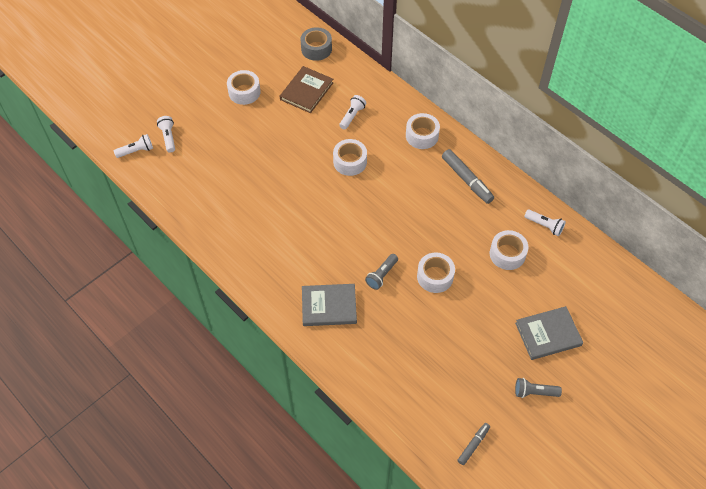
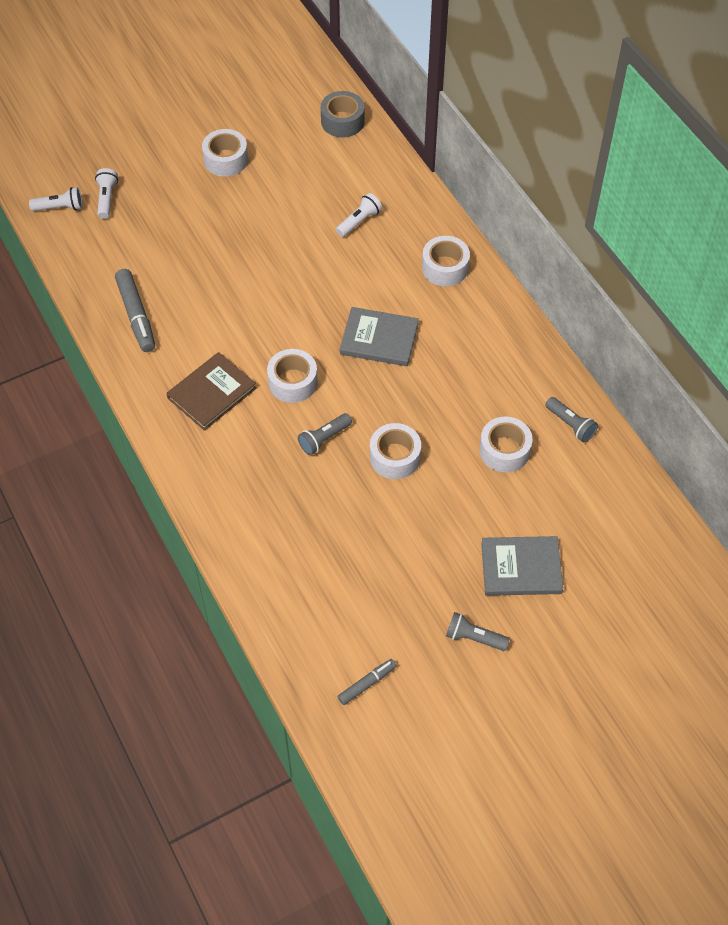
camera: 15 degrees right, 0 degrees up
(306, 91) = (309, 175): brown book -> brown book (212, 393)
(329, 306) = (240, 462): grey book -> grey book (379, 339)
(350, 162) = (334, 281): white tape -> white tape (293, 382)
(467, 180) = (485, 340): grey marker -> grey marker (136, 315)
(544, 226) = (570, 424): white flashlight -> grey flashlight

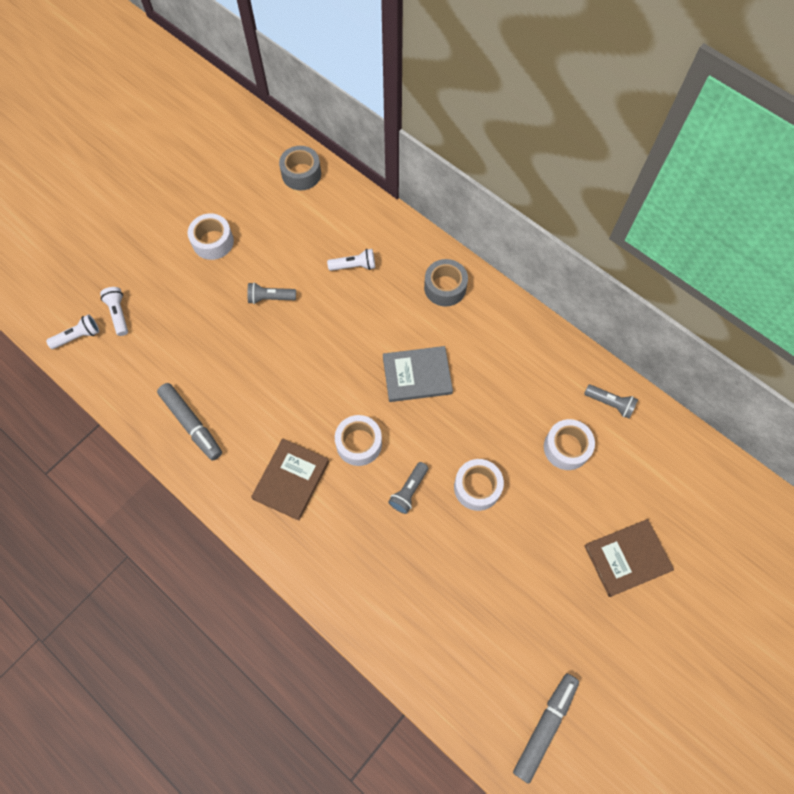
camera: 20 degrees left, 10 degrees up
(359, 221) = (354, 266): white flashlight -> white flashlight turned 60 degrees clockwise
(367, 684) = (545, 726): grey marker -> grey marker, size x1.72
(445, 268) = (445, 287): white tape -> grey tape
(474, 638) = (616, 643): grey flashlight -> grey flashlight (270, 298)
(521, 568) = (627, 558): grey book -> brown book

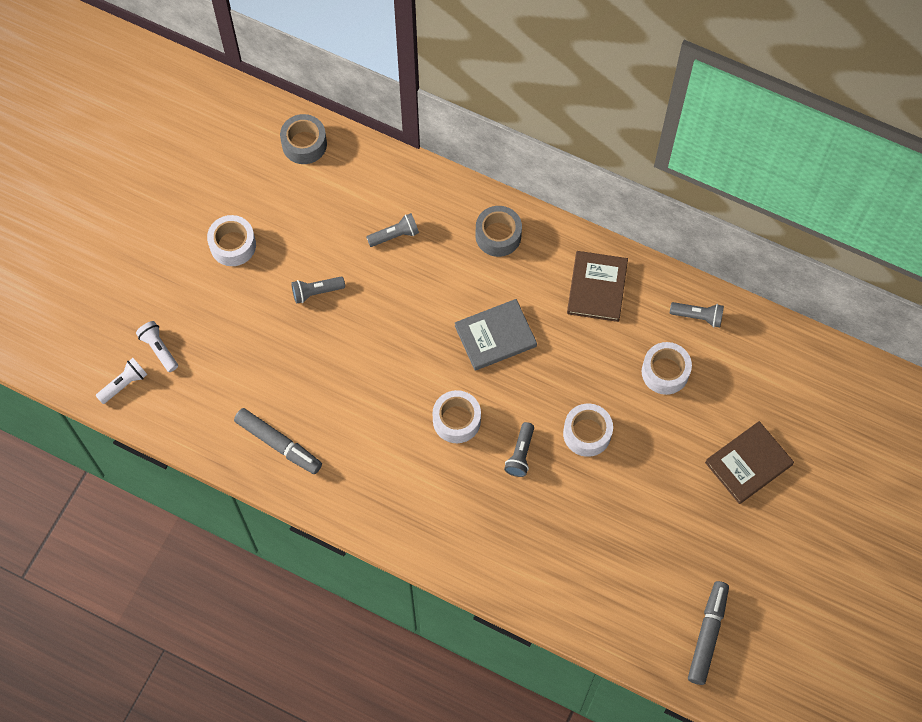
camera: 15 degrees left, 0 degrees up
(291, 480) = (399, 473): brown book -> brown book (597, 288)
(354, 266) = (394, 235): white flashlight -> grey flashlight

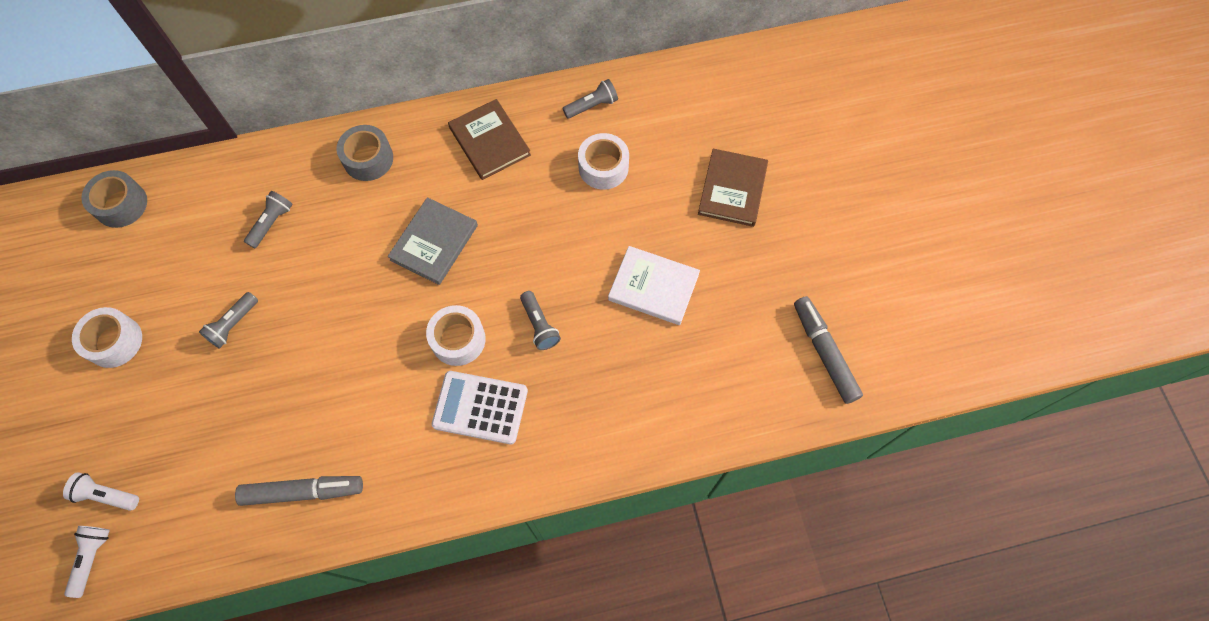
camera: 40 degrees left, 0 degrees up
(434, 479) = (480, 407): none -> white calculator
(587, 433) = (582, 264): white tape -> none
(624, 490) = (653, 287): none -> white book

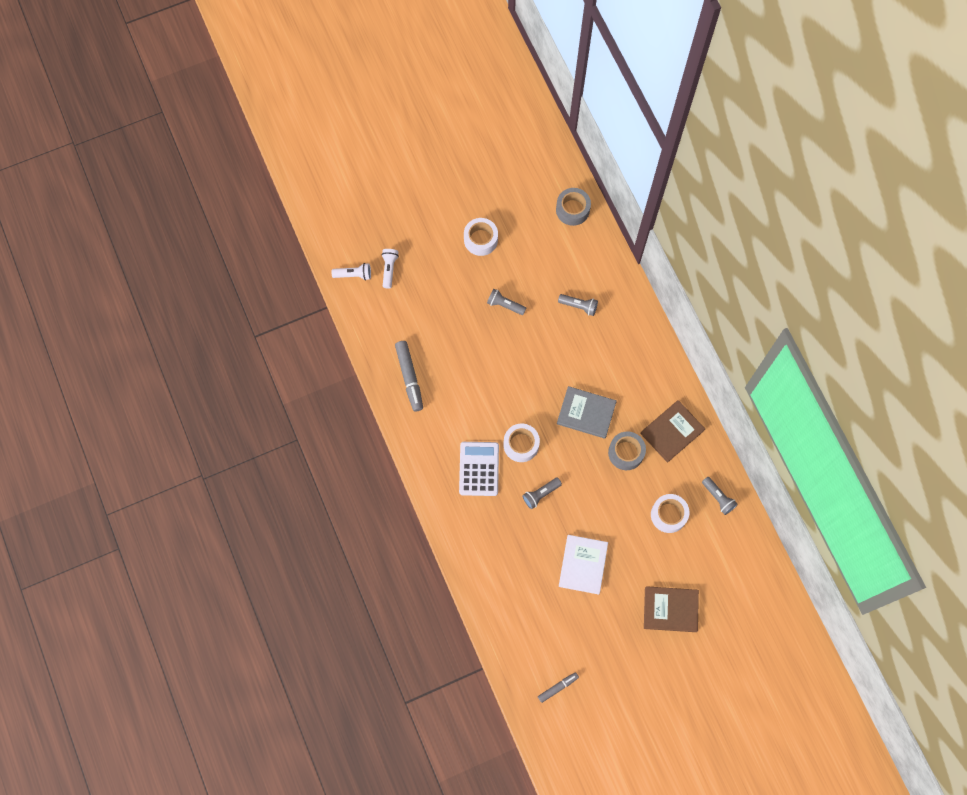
camera: 80 degrees right, 5 degrees up
(368, 159) = (640, 354): grey tape -> grey tape (626, 453)
(824, 352) = (558, 687): grey marker -> grey marker, size x0.58

